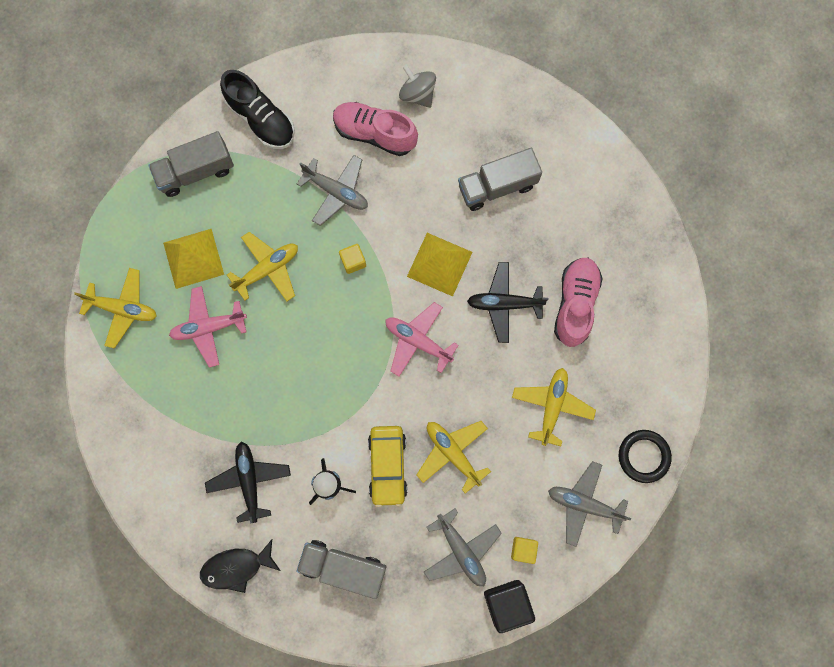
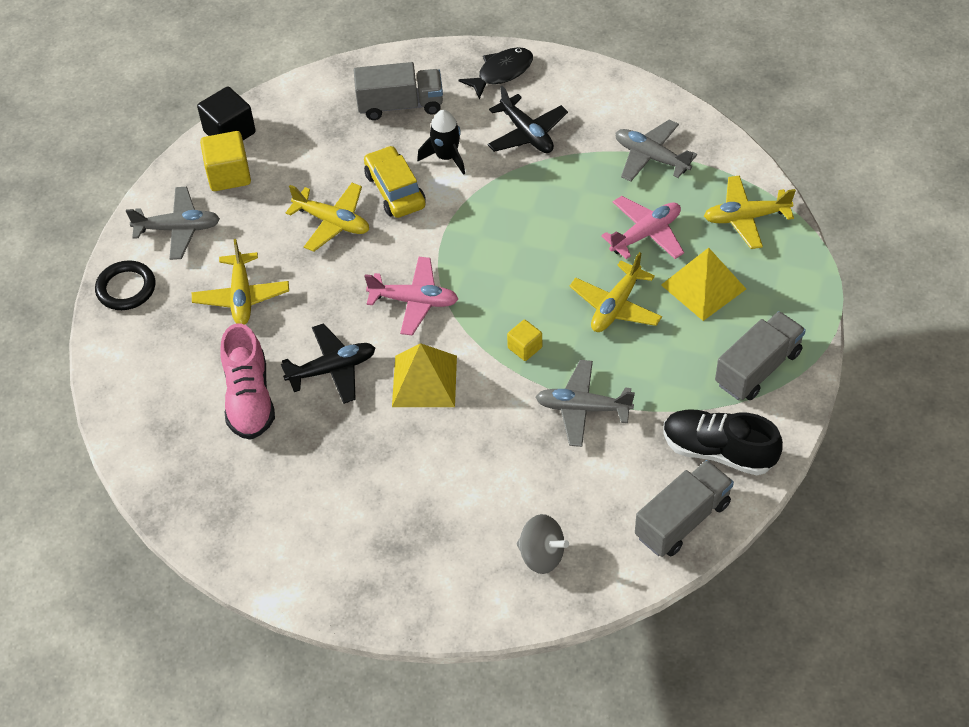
camera: 160 degrees right, 25 degrees down
(375, 134) = (571, 488): pink shoe -> none
(461, 550) = (291, 154): grey plane -> grey plane (651, 157)
(497, 186) = (391, 486): grey truck -> grey truck (682, 520)
(523, 549) = (229, 175): yellow cube -> yellow cube, size x1.71

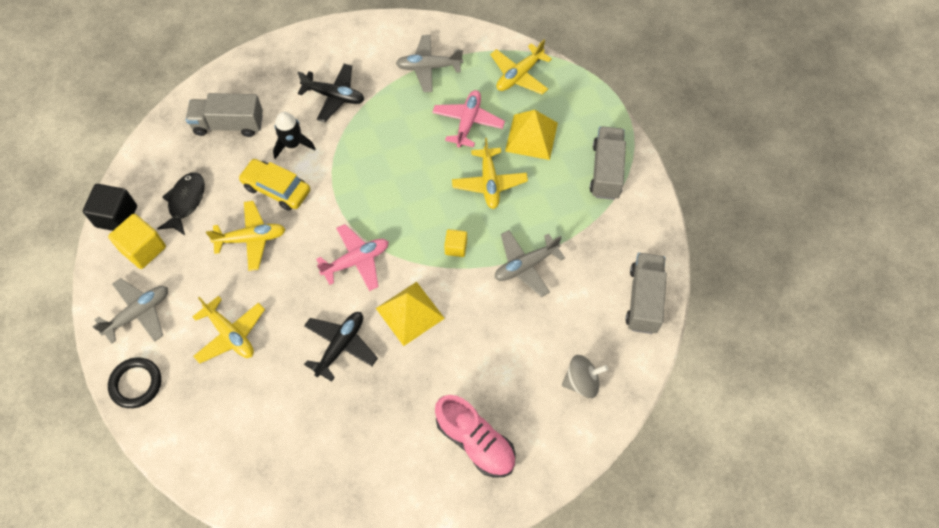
camera: 40 degrees left, 10 degrees up
(249, 398) = (299, 406): pink shoe -> pink shoe (475, 441)
(400, 105) = (229, 125): grey truck -> grey truck turned 135 degrees counterclockwise
(501, 73) = (281, 62): black fish -> black fish (185, 202)
(718, 451) = (627, 240): black shoe -> none

